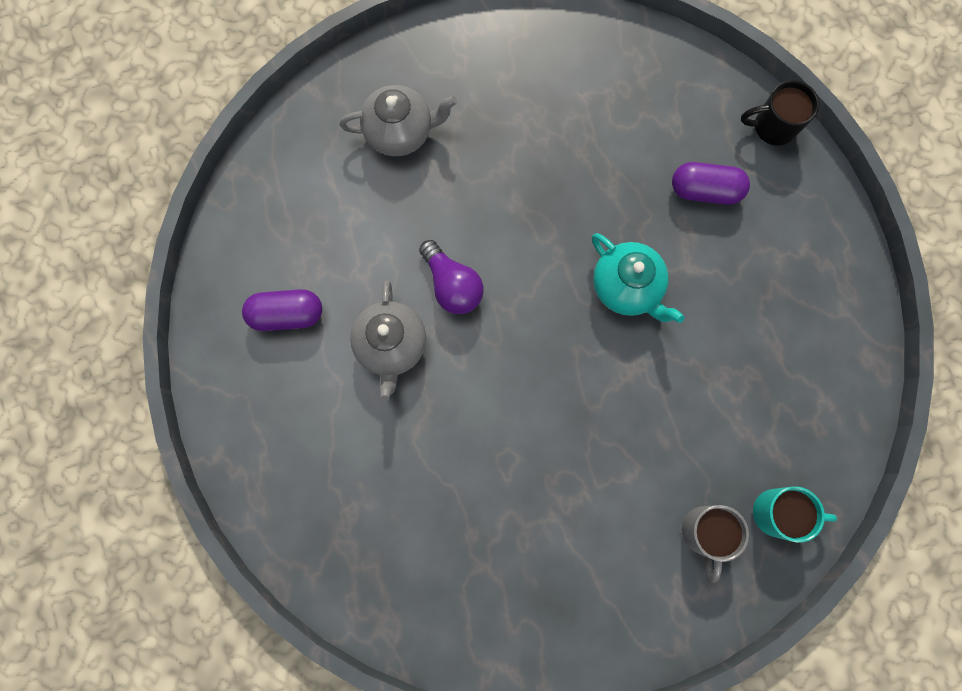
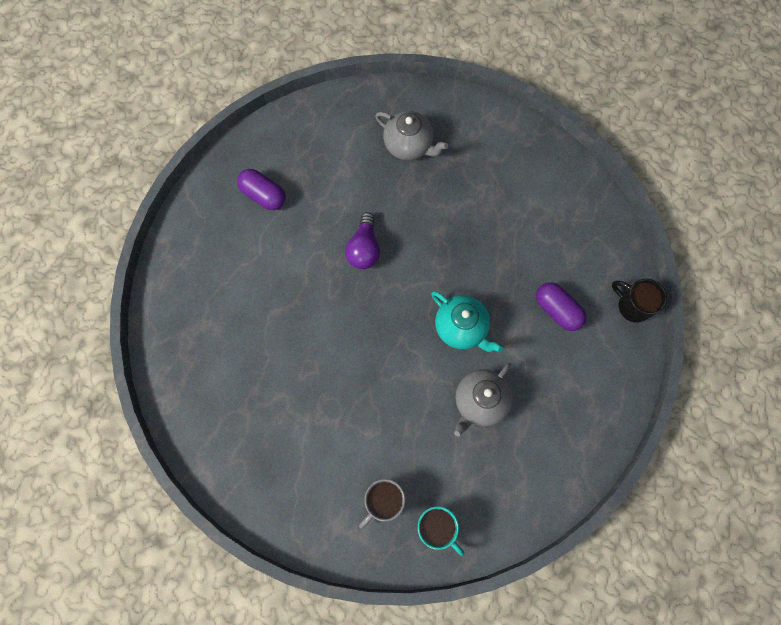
camera: 40 degrees right, 5 degrees down
(391, 346) = (303, 255): grey teapot -> grey teapot (480, 402)
(627, 287) = (461, 328): turquoise teapot -> turquoise teapot turned 45 degrees counterclockwise

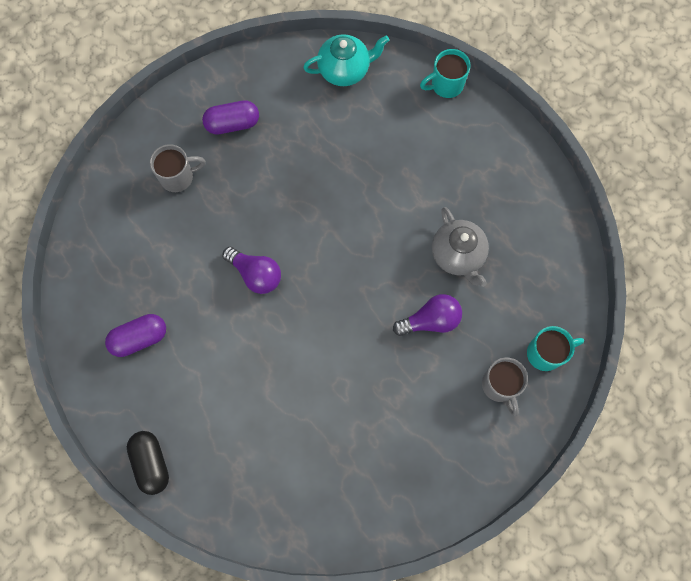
camera: 60 degrees left, 0 degrees up
(173, 260) = (151, 463): none -> black capsule
(407, 410) = (430, 320): none -> purple light bulb
(409, 146) = (178, 177): grey teapot -> grey mug
(461, 328) = (383, 232): turquoise teapot -> turquoise teapot (345, 70)
(557, 310) = (414, 145): purple capsule -> purple capsule (232, 124)
(632, 306) = (446, 85): black mug -> turquoise mug

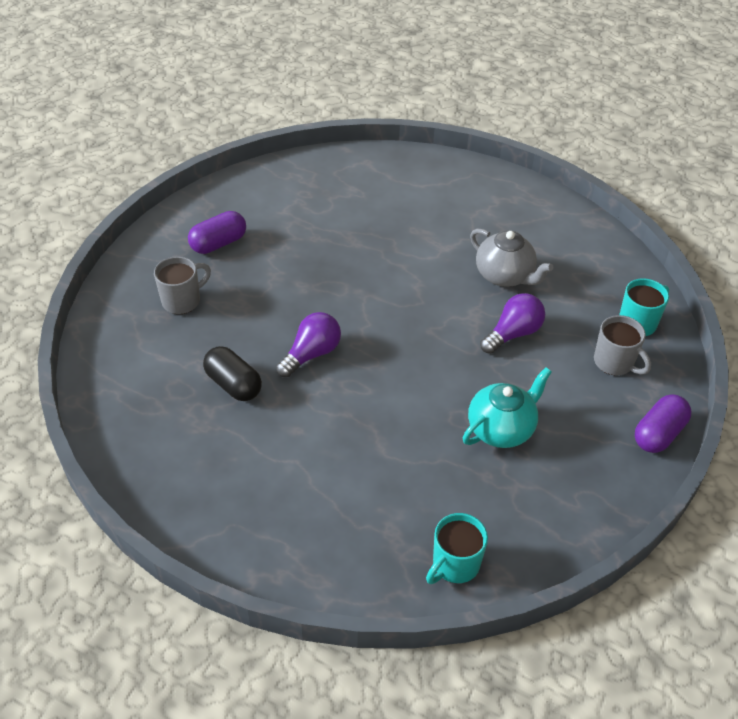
camera: 25 degrees left, 25 degrees down
(139, 338) = (211, 452): purple capsule -> purple capsule (658, 434)
(151, 463) = (288, 566): black capsule -> black capsule (233, 384)
(256, 274) = (311, 354): purple light bulb -> purple light bulb turned 60 degrees counterclockwise
(345, 70) = (309, 175): turquoise teapot -> turquoise teapot (501, 429)
(446, 85) = (411, 160): turquoise mug -> turquoise mug (454, 564)

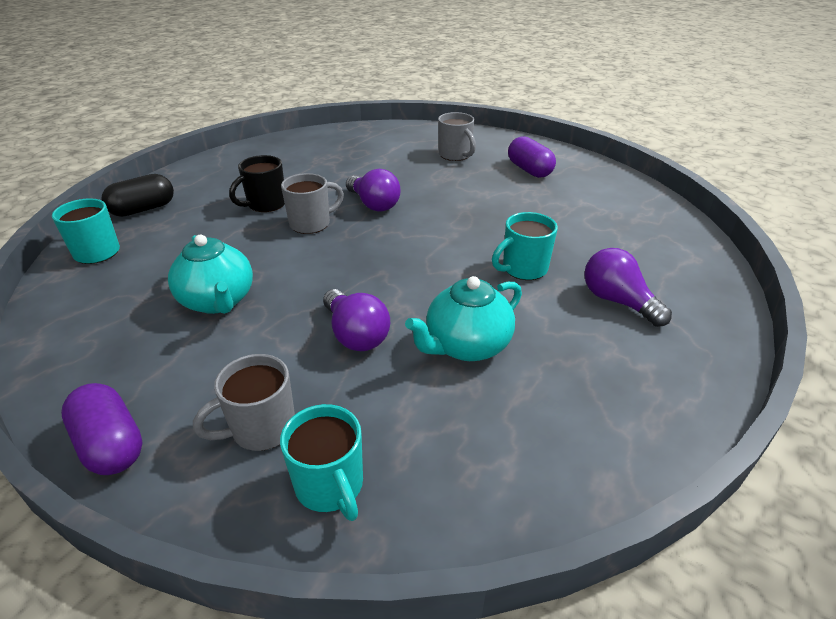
camera: 100 degrees right, 10 degrees down
(233, 384) = (353, 171): black capsule -> black capsule (143, 209)
(326, 446) = (265, 204): none -> black mug
(360, 395) = (311, 224): none -> grey mug
(404, 249) = (523, 269): none -> turquoise mug
(432, 204) = (617, 301): none -> purple light bulb
(505, 276) = (466, 346): grey teapot -> turquoise teapot

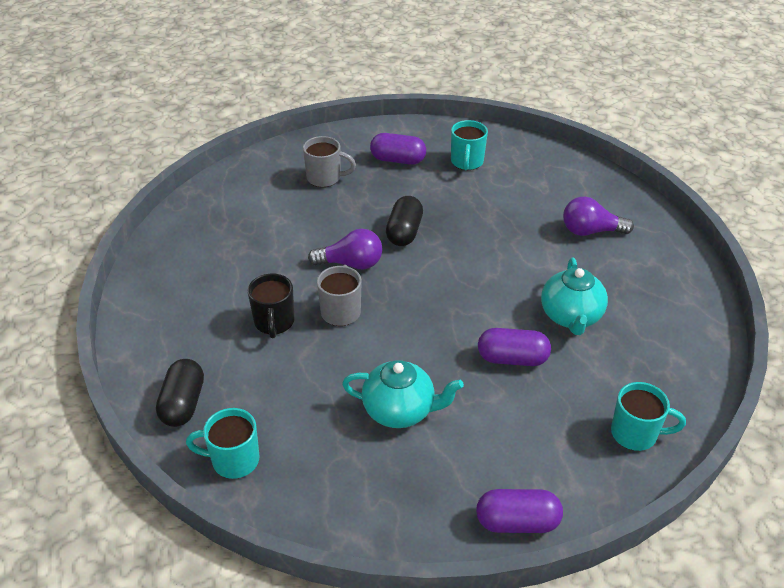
camera: 50 degrees left, 5 degrees up
(261, 429) = (564, 443): grey mug -> none
(355, 334) = (512, 359): purple light bulb -> purple capsule
(446, 209) = (404, 232): none -> black capsule
(523, 269) = (519, 245): turquoise mug -> turquoise mug (467, 162)

